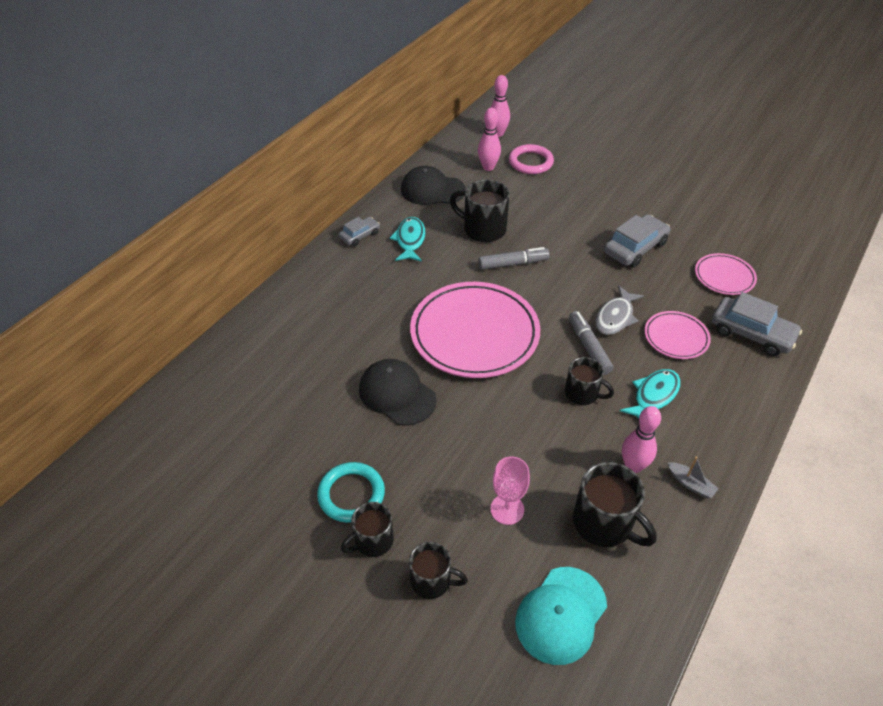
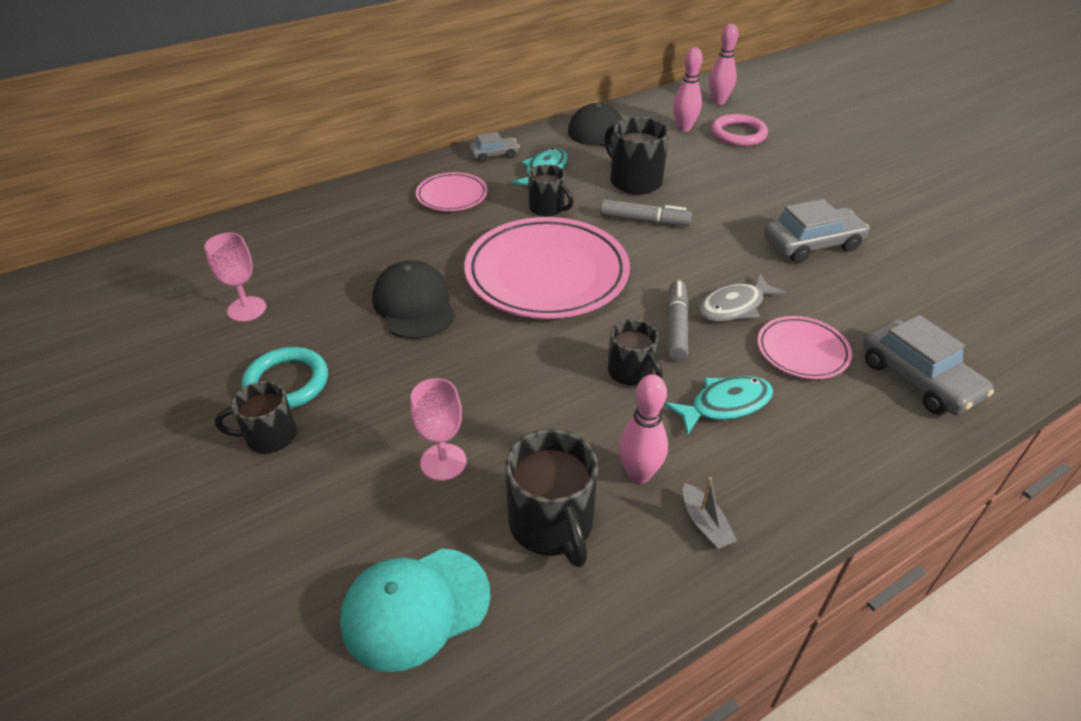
camera: 25 degrees right, 5 degrees down
(269, 445) = (247, 309): none -> pink goblet
(432, 581) = (297, 503): black mug -> black mug (547, 208)
(724, 277) = (919, 305): pink plate -> pink plate (452, 196)

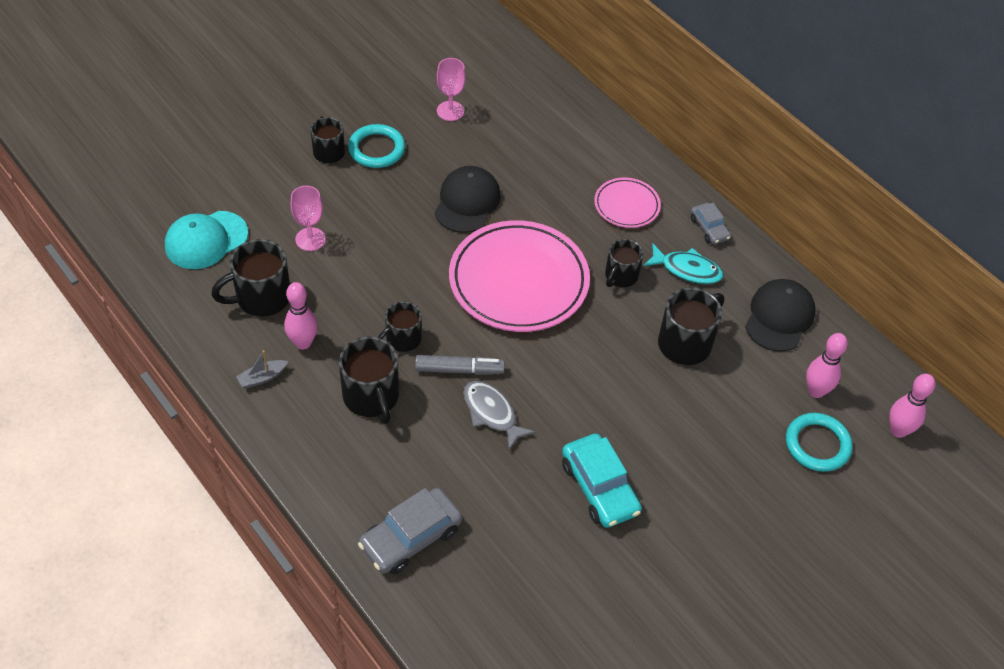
camera: 80 degrees right, 10 degrees up
(414, 304) = (467, 202): black cap -> black cap turned 45 degrees counterclockwise
(415, 607) = (206, 240): turquoise cap -> turquoise cap turned 90 degrees counterclockwise
(644, 221) = (614, 350): grey marker -> none
(725, 405) = (371, 397): turquoise fish -> black mug
(738, 134) = (817, 444): pink ring -> turquoise ring
(802, 351) = (438, 457): pink plate -> none
(812, 244) = (599, 487): grey car -> turquoise car

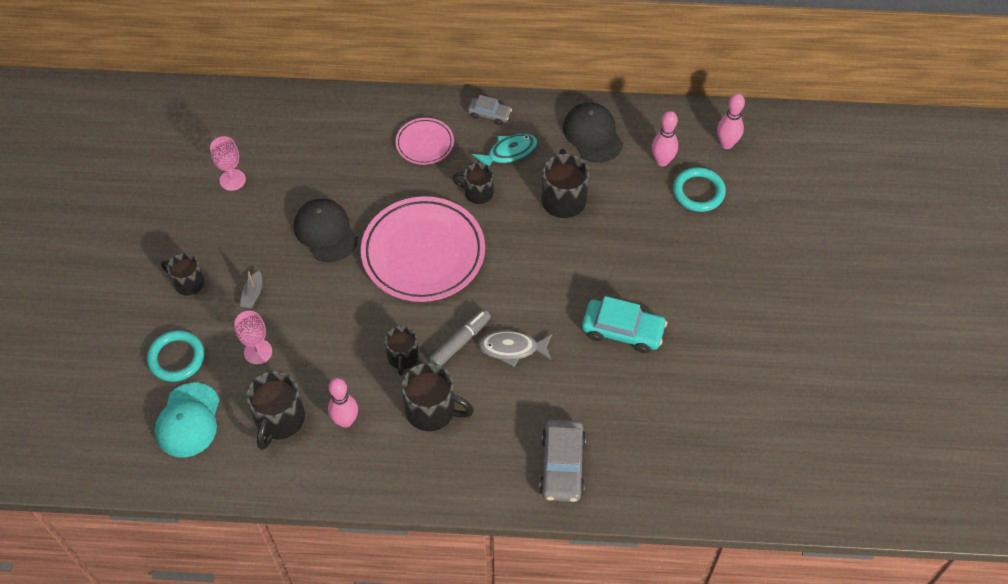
camera: 45 degrees left, 5 degrees up
(262, 377) = (350, 467): grey boat -> grey boat (253, 294)
(376, 149) = (218, 251): turquoise ring -> turquoise ring (176, 358)
(620, 276) = (477, 192): black mug -> black mug turned 120 degrees clockwise

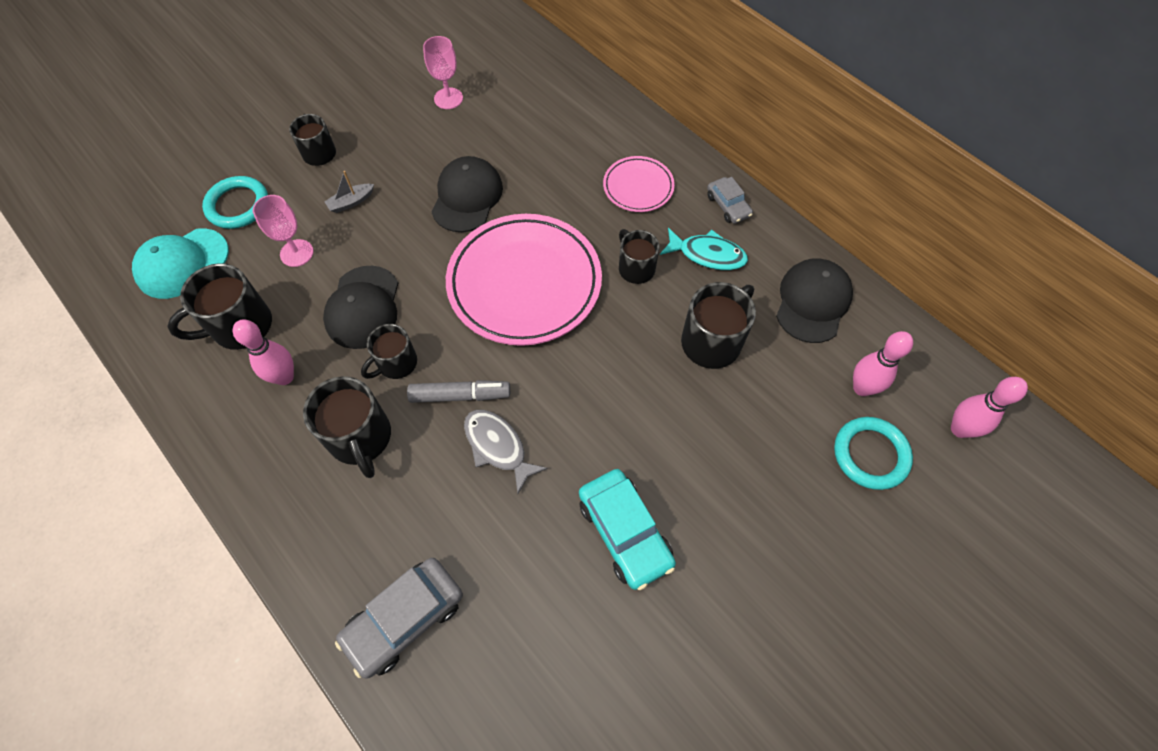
camera: 45 degrees right, 5 degrees up
(343, 346) = (363, 307): none -> black cap

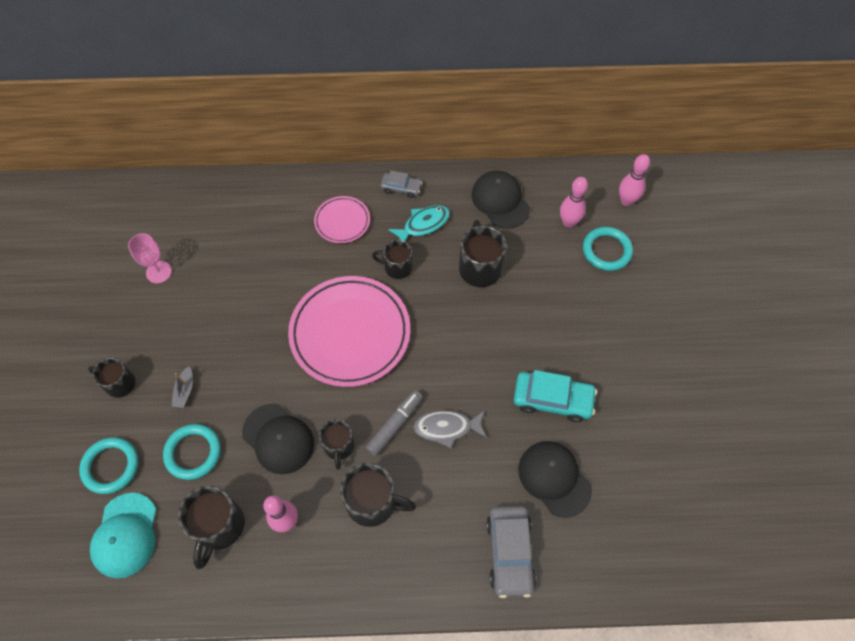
camera: 50 degrees left, 0 degrees up
(296, 253) = (193, 453): pink goblet -> turquoise ring
(467, 197) = (253, 319): black cap -> black cap (554, 478)

